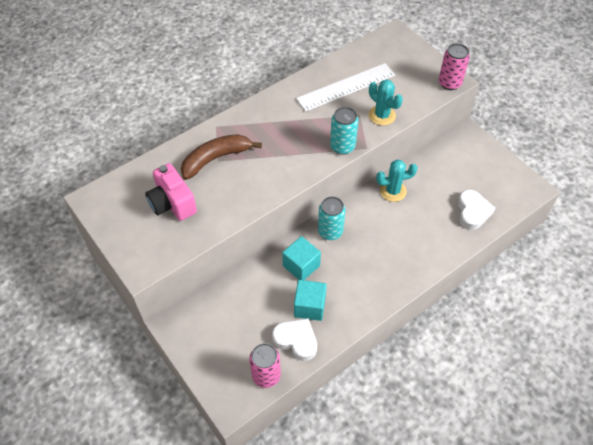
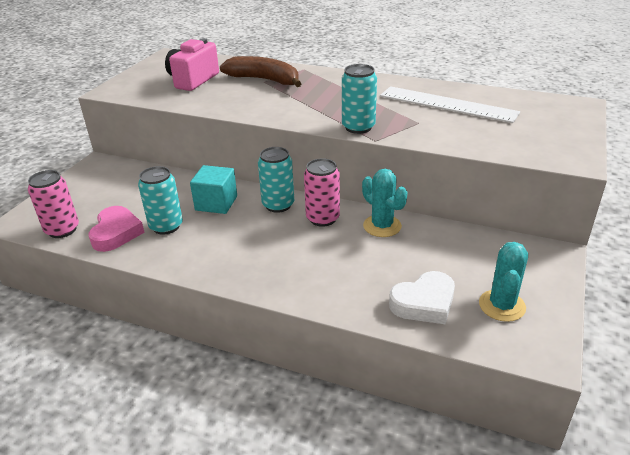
camera: 60 degrees right, 20 degrees down
(296, 340) = (116, 233): white heart -> pink heart
(309, 306) = (166, 226): turquoise cube -> turquoise can
(382, 115) = (437, 134): turquoise cactus -> turquoise cactus (502, 306)
(449, 83) = (564, 159): pink can -> pink can (322, 218)

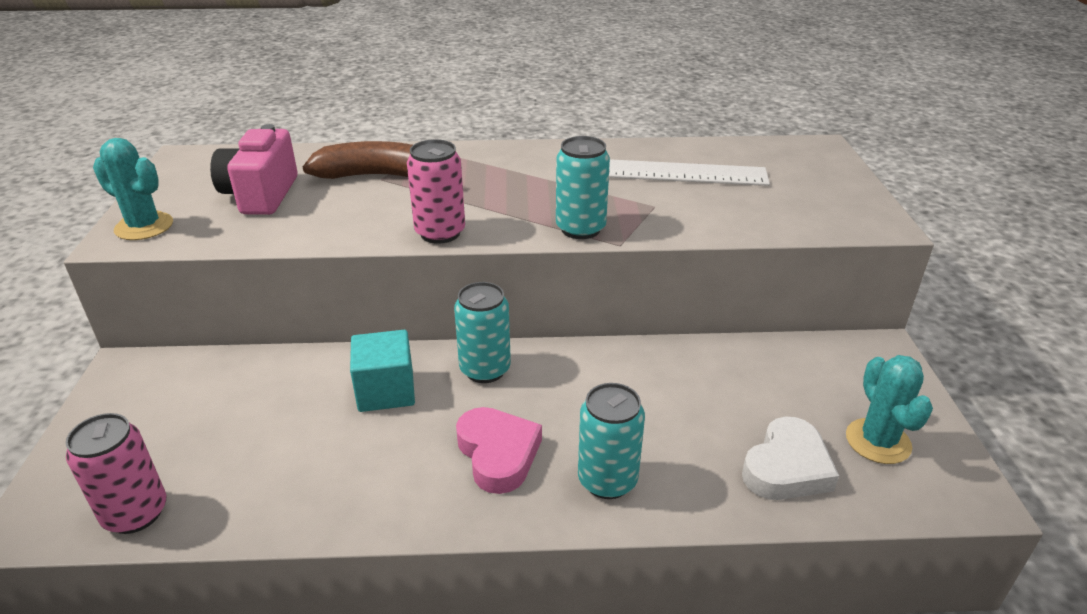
camera: 25 degrees left, 0 degrees up
(116, 233) = (245, 490): pink heart -> pink heart (498, 454)
(166, 226) = (328, 453): turquoise can -> turquoise can (607, 480)
(322, 218) = (564, 375): pink can -> pink can (440, 233)
(382, 226) = (653, 365): turquoise cactus -> turquoise cactus (144, 226)

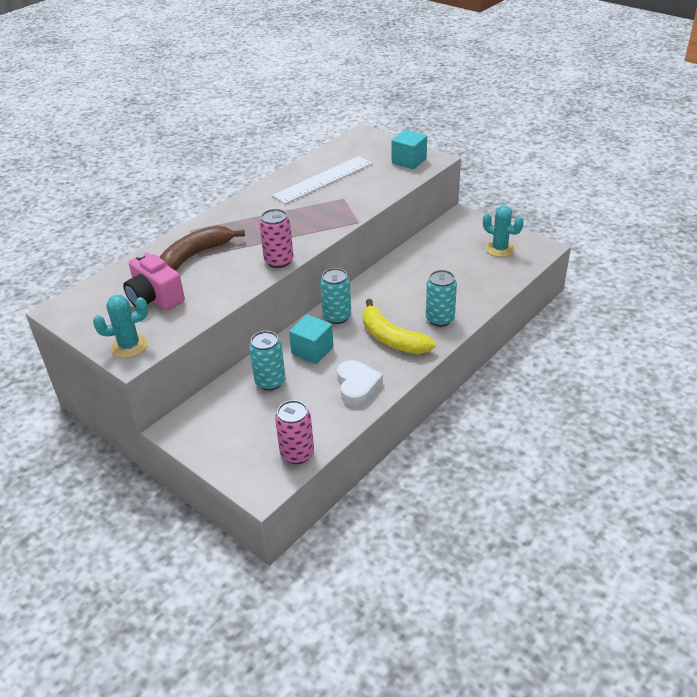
camera: 45 degrees left, 5 degrees up
(498, 454) = (392, 338): pink heart -> yellow banana
(580, 229) = (332, 225): turquoise can -> turquoise can (270, 382)
(786, 467) = (485, 276): white heart -> white heart (357, 386)
(832, 208) = (409, 161): none -> turquoise cube

